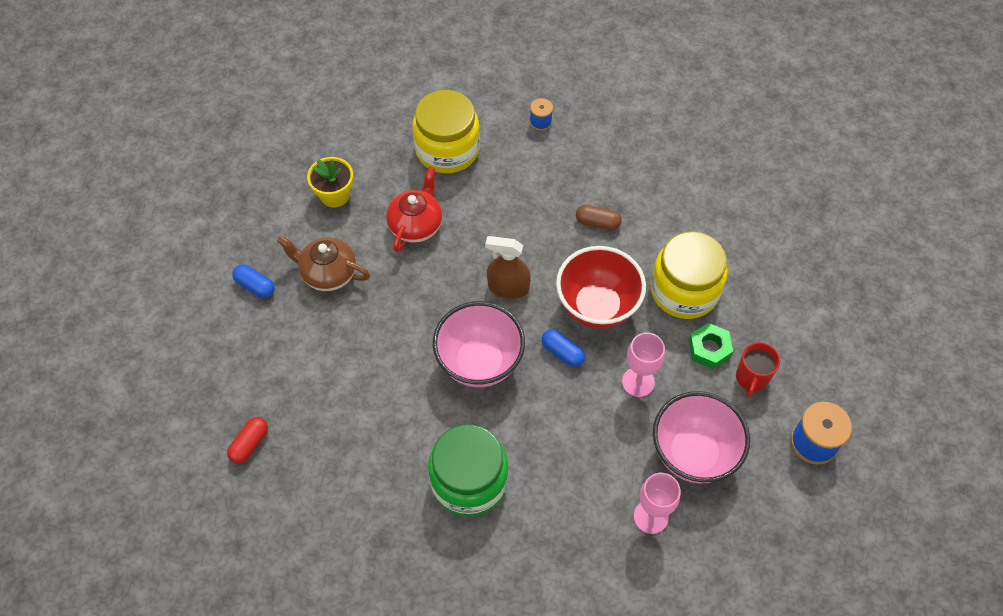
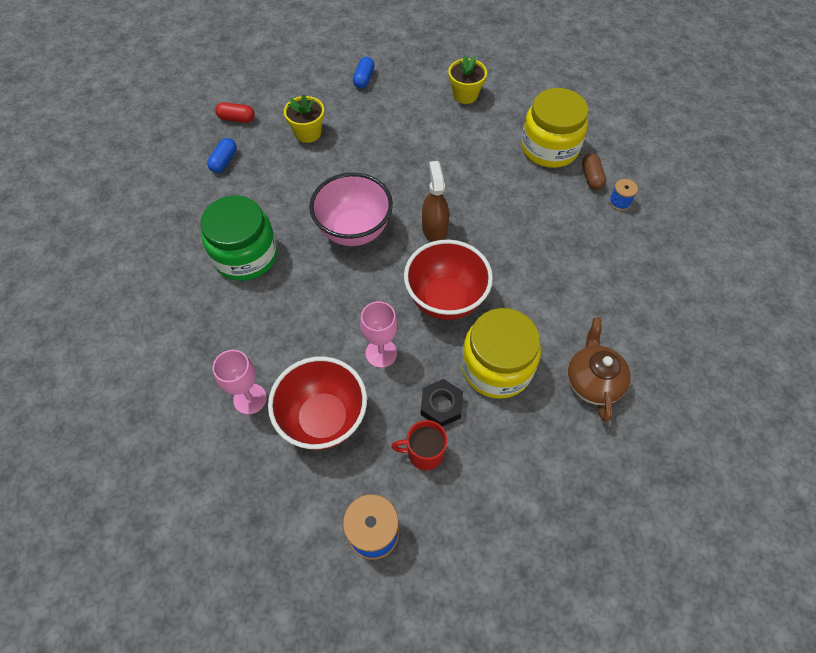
camera: 70 degrees right, 0 degrees up
(314, 370) = (308, 133): none -> yellow flower pot
(328, 273) = (393, 114): brown teapot -> brown teapot (592, 381)
(416, 225) = (464, 151): red teapot -> none
(562, 352) = (387, 286): blue capsule -> blue capsule (224, 161)
(597, 223) = (535, 275): brown capsule -> brown capsule (591, 177)
(693, 453) = (323, 419): pink bowl -> red bowl
(709, 349) = (441, 405): green nut -> black nut

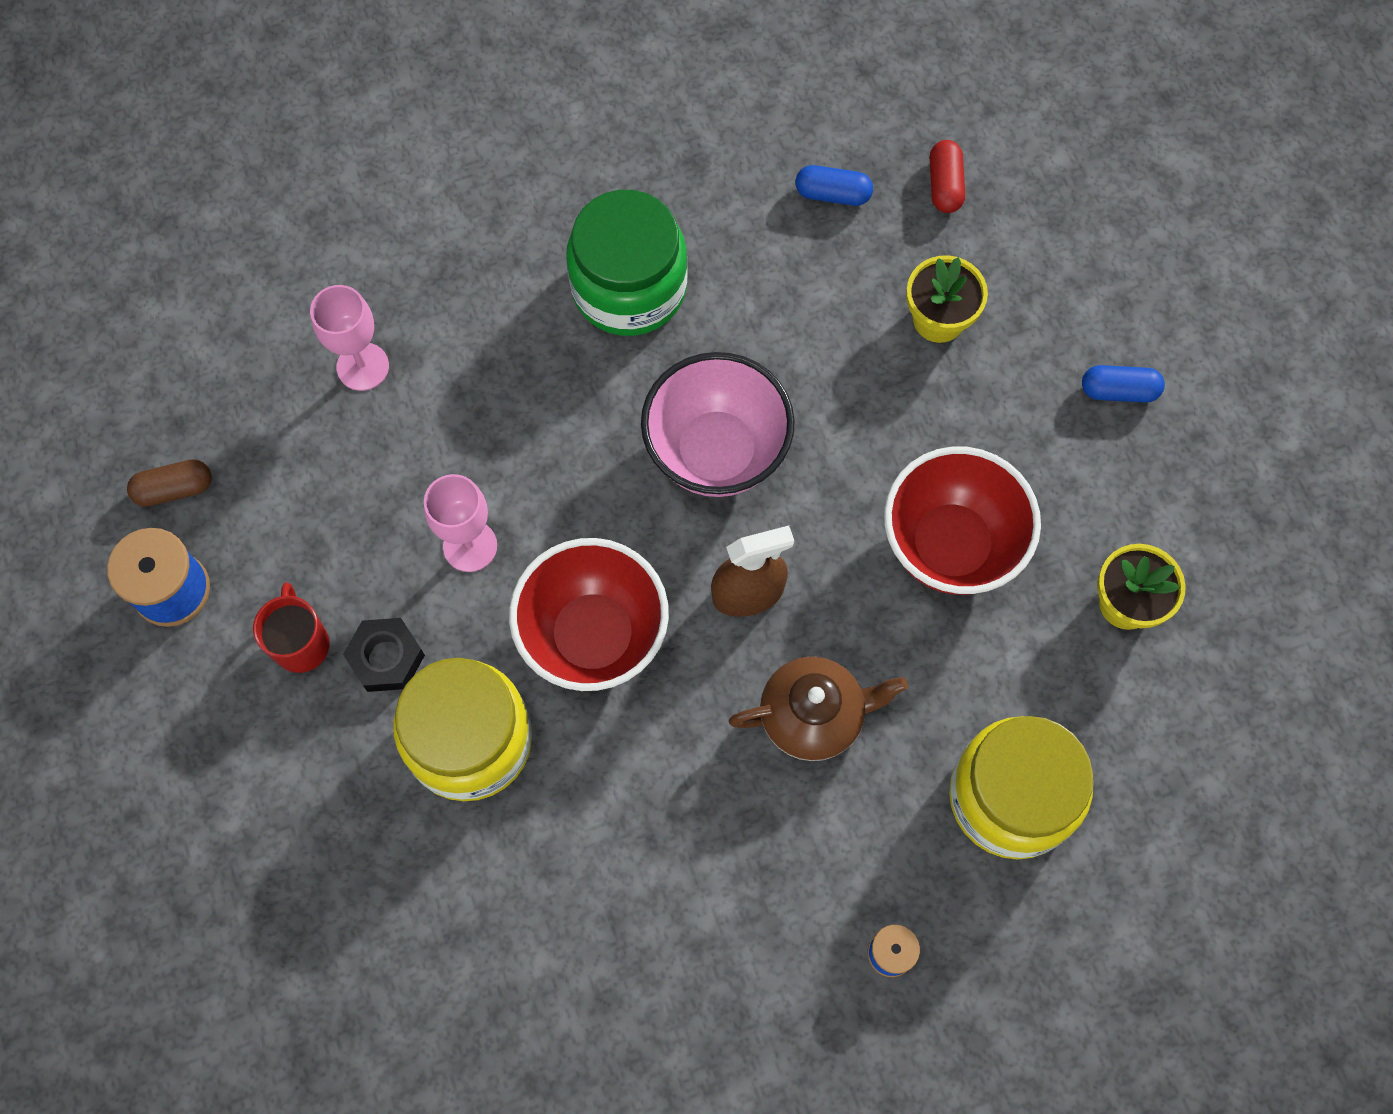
camera: 80 degrees right, 10 degrees up
(323, 419) = (342, 481): red bowl -> red bowl (950, 545)
(591, 177) = (947, 891): brown capsule -> brown capsule (174, 489)
(592, 381) = (464, 910): brown teapot -> brown teapot (813, 715)

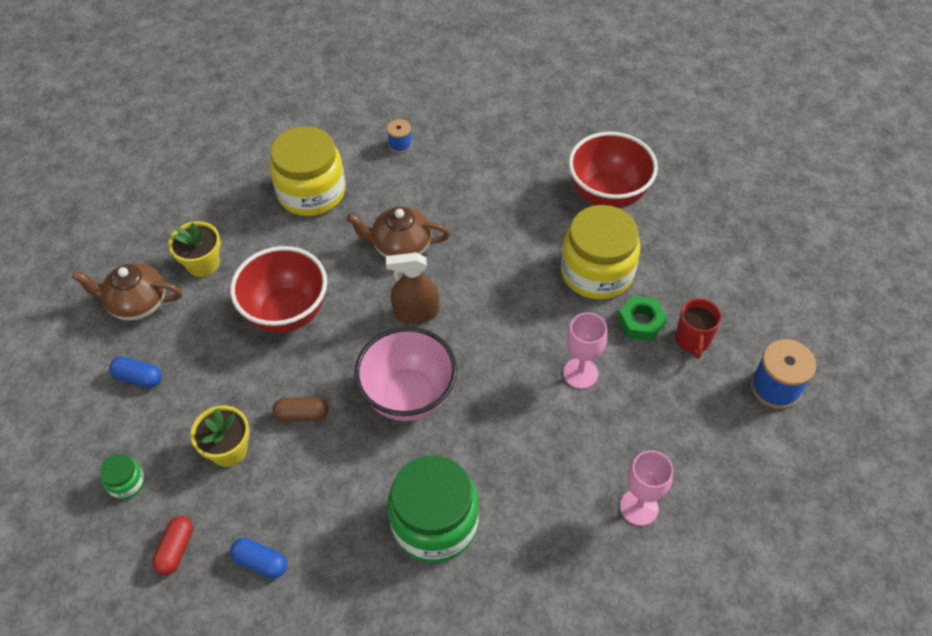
camera: 165 degrees left, 15 degrees down
(174, 489) = (776, 450): brown capsule -> brown capsule (302, 415)
(386, 658) = (641, 322): black nut -> green nut
(593, 636) = (514, 309): red bowl -> red bowl (607, 194)
(1051, 247) = (126, 483): none -> green jar
(1190, 508) = (137, 303): none -> brown teapot

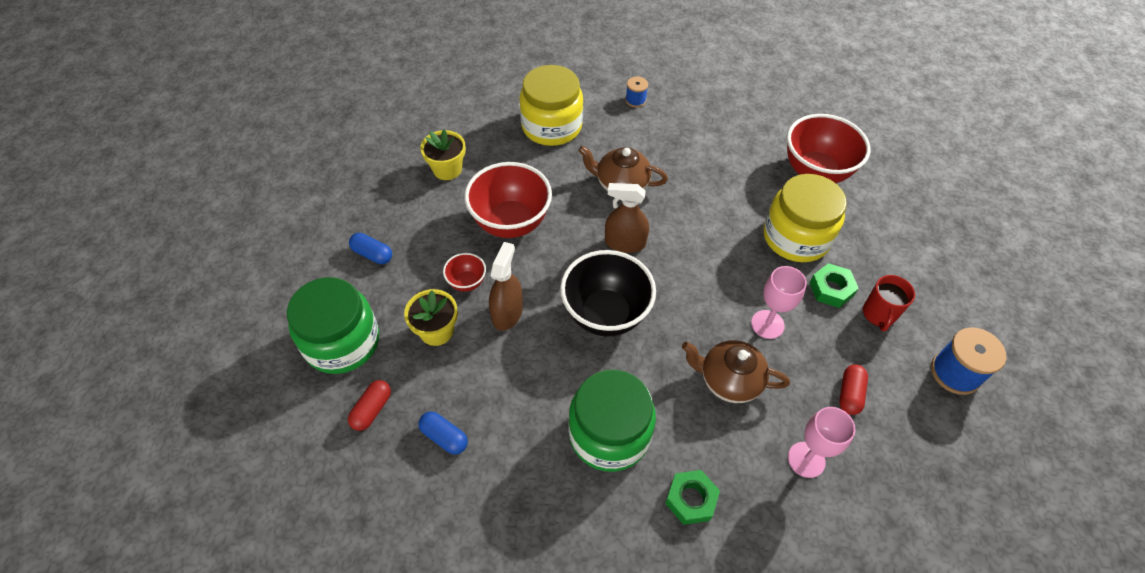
camera: 10 degrees right, 0 degrees up
(126, 483) = (342, 342): green jar -> green jar, size x2.25
(137, 303) = (385, 192): brown teapot -> brown teapot (729, 380)
(251, 389) = (467, 282): none -> red bowl
(302, 415) = (507, 313): brown capsule -> brown spray bottle
(408, 396) = (605, 314): pink bowl -> black bowl
(529, 572) = (691, 499): none -> green nut
(673, 430) = (849, 394): none -> red capsule

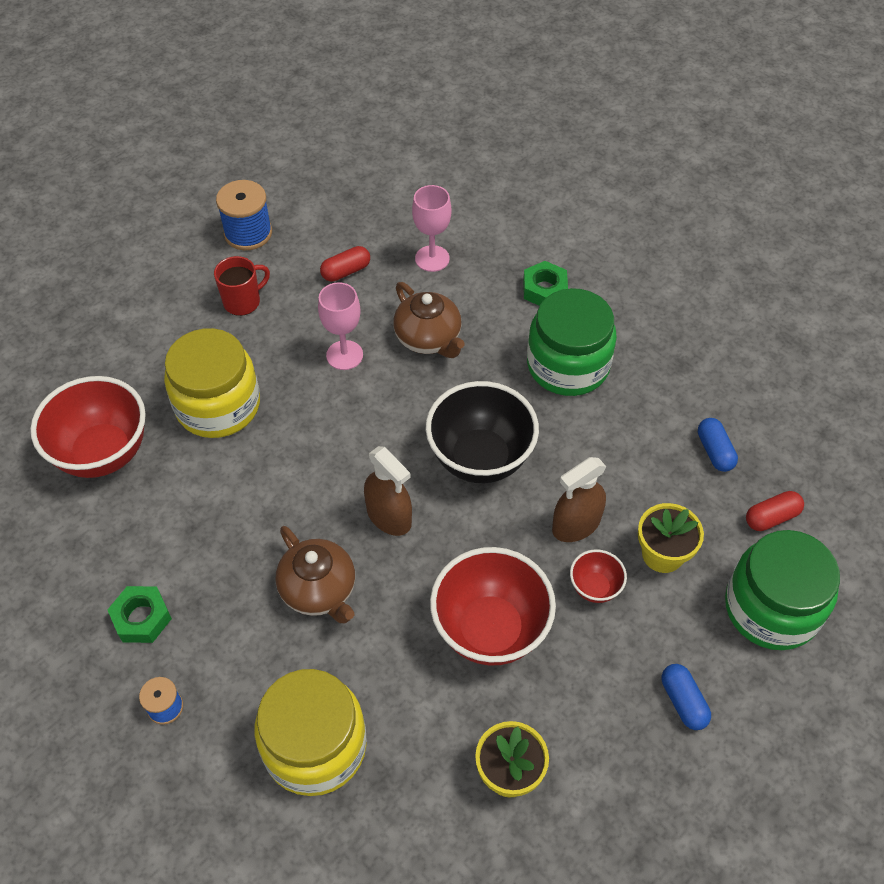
camera: 140 degrees left, 0 degrees up
(831, 289) = (252, 344): green nut -> green nut (141, 618)

